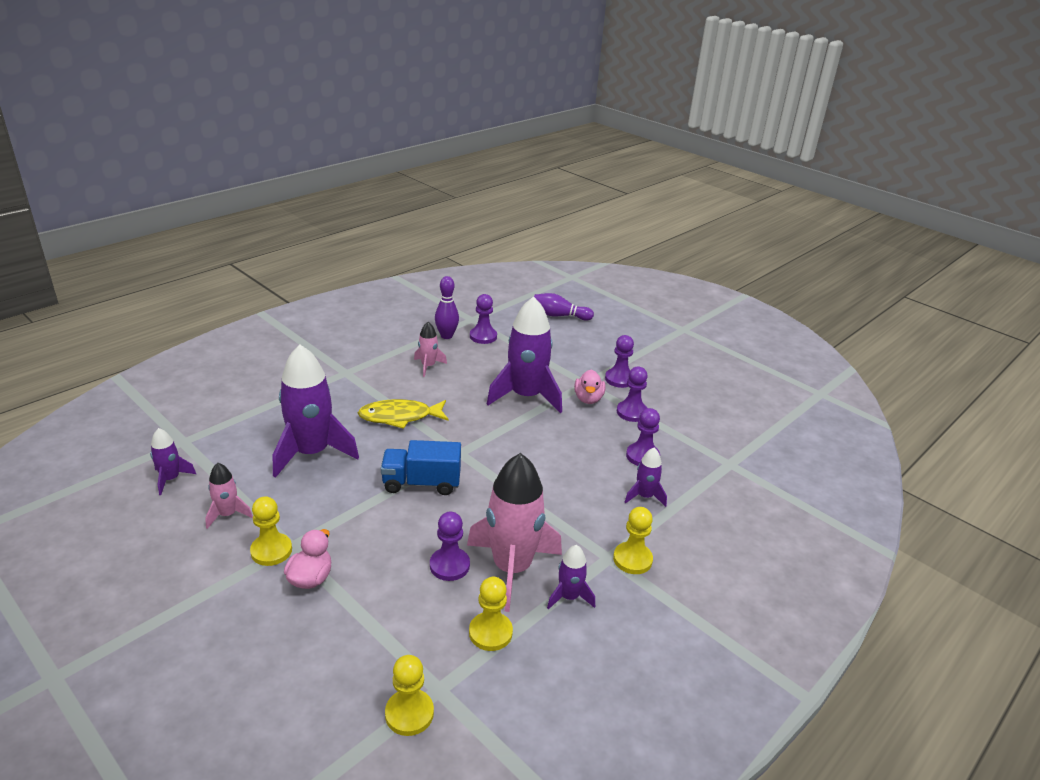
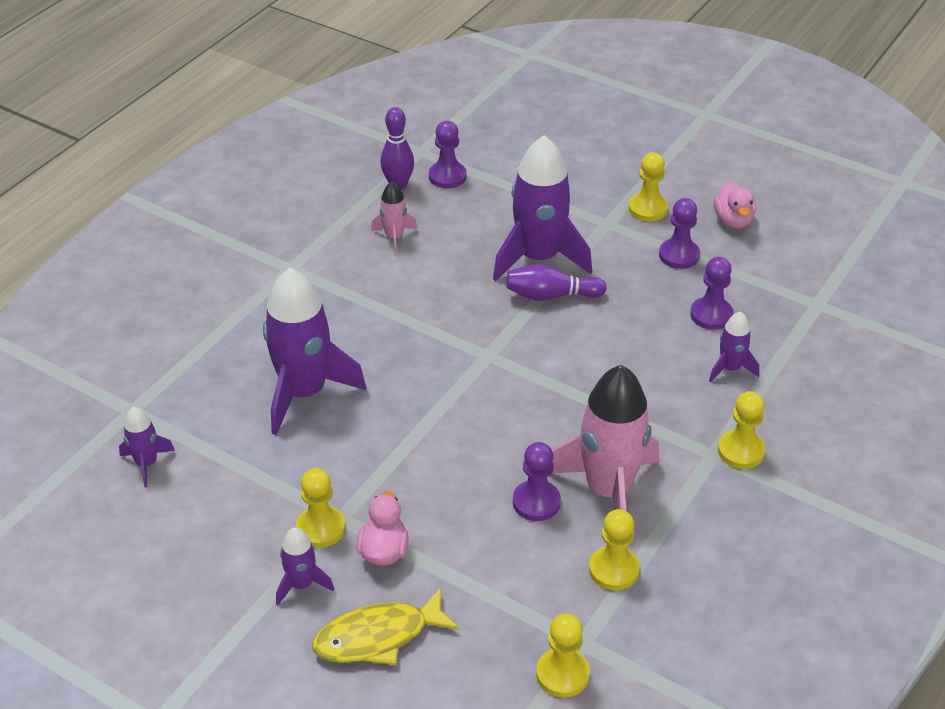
camera: 10 degrees left, 10 degrees up
(227, 514) = (244, 494): pink rocket -> none
(400, 417) = (391, 320): yellow fish -> yellow fish (378, 637)
(421, 483) = (459, 405): blue truck -> none
(559, 316) = (536, 123): purple bowling pin -> purple bowling pin (551, 295)
(569, 597) = (685, 510): purple rocket -> purple rocket (301, 584)
(588, 399) = (618, 246): pink duck -> pink duck (733, 220)
(619, 379) = (648, 209): purple pawn -> yellow pawn

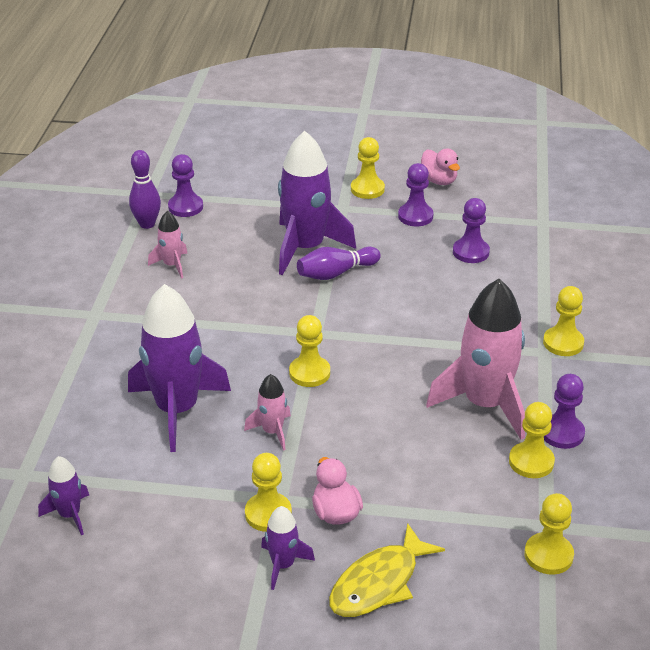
camera: 25 degrees left, 5 degrees down
(378, 446) = (272, 431): none -> pink rocket
(453, 396) = (309, 373): none -> yellow pawn
(536, 502) = (434, 432): purple pawn -> purple pawn (562, 433)
(730, 368) = (512, 286): purple rocket -> none

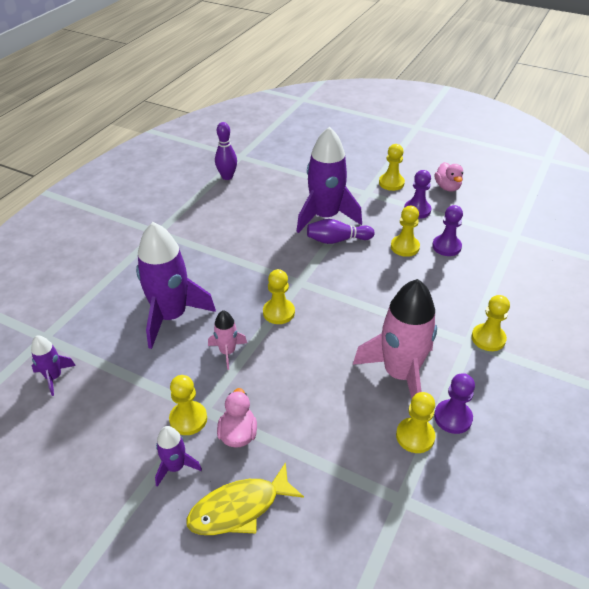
camera: 20 degrees right, 5 degrees up
(172, 265) = (227, 209): pink rocket -> none
(185, 207) = (259, 170): purple pawn -> none
(548, 555) = (391, 529): yellow pawn -> yellow pawn (404, 247)

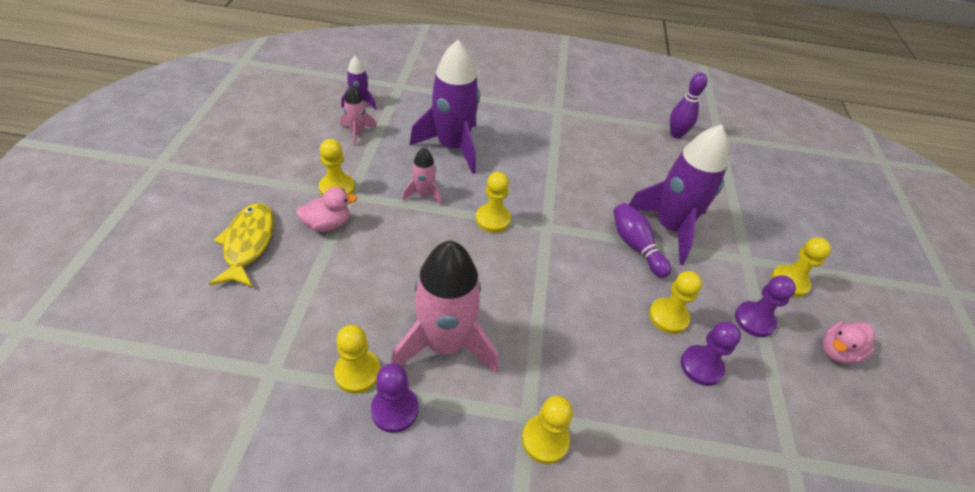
camera: 65 degrees right, 5 degrees up
(107, 388) = (357, 132): none -> pink rocket
(175, 467) = (285, 193): purple rocket -> none
(239, 508) = (248, 244): yellow fish -> yellow fish turned 45 degrees clockwise

